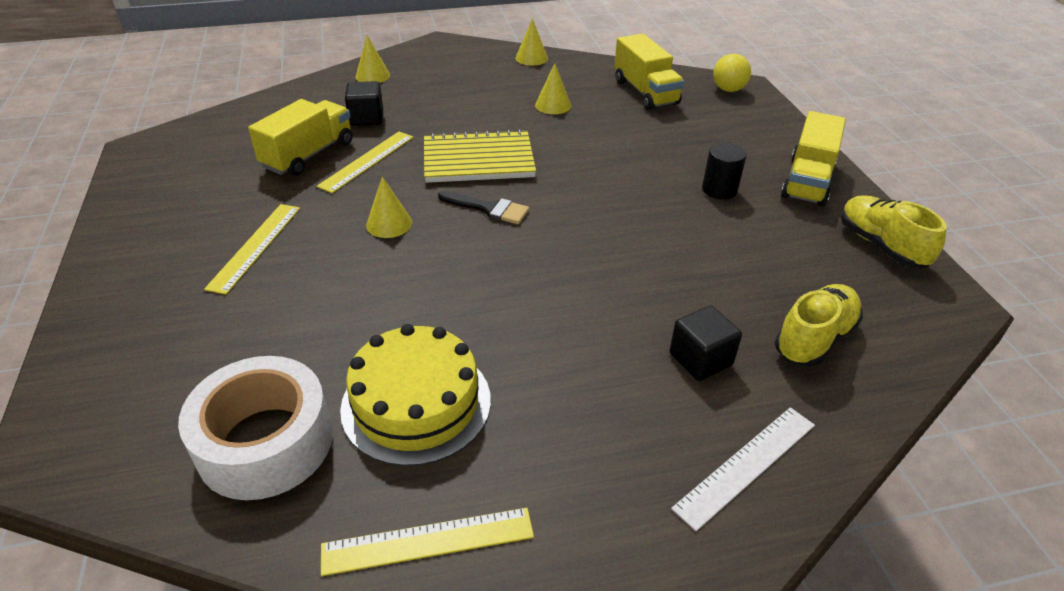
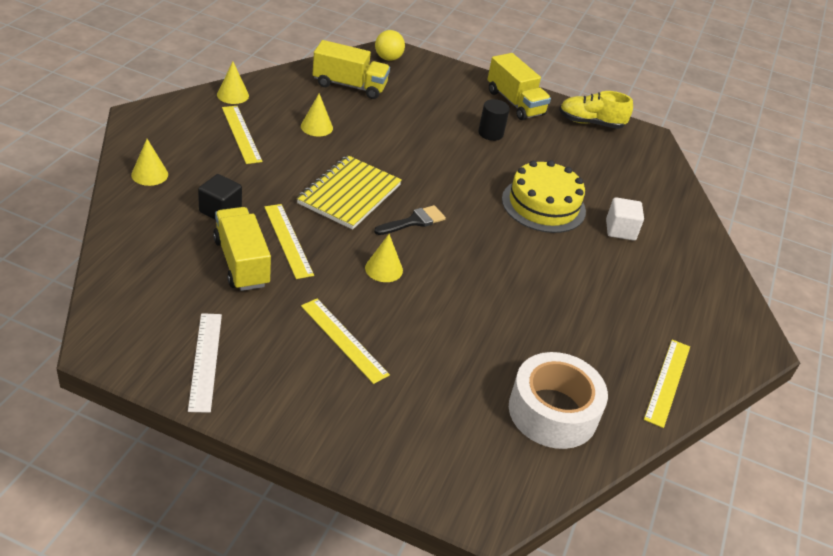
camera: 60 degrees left, 0 degrees up
(416, 403) = (570, 340): yellow cake -> yellow cake (543, 205)
(484, 83) = (241, 134): none -> yellow ruler
(700, 359) = (620, 230): black cube -> white cube
(746, 465) = (695, 261): white ruler -> white ruler (205, 361)
(814, 338) = (636, 189): yellow shoe -> none

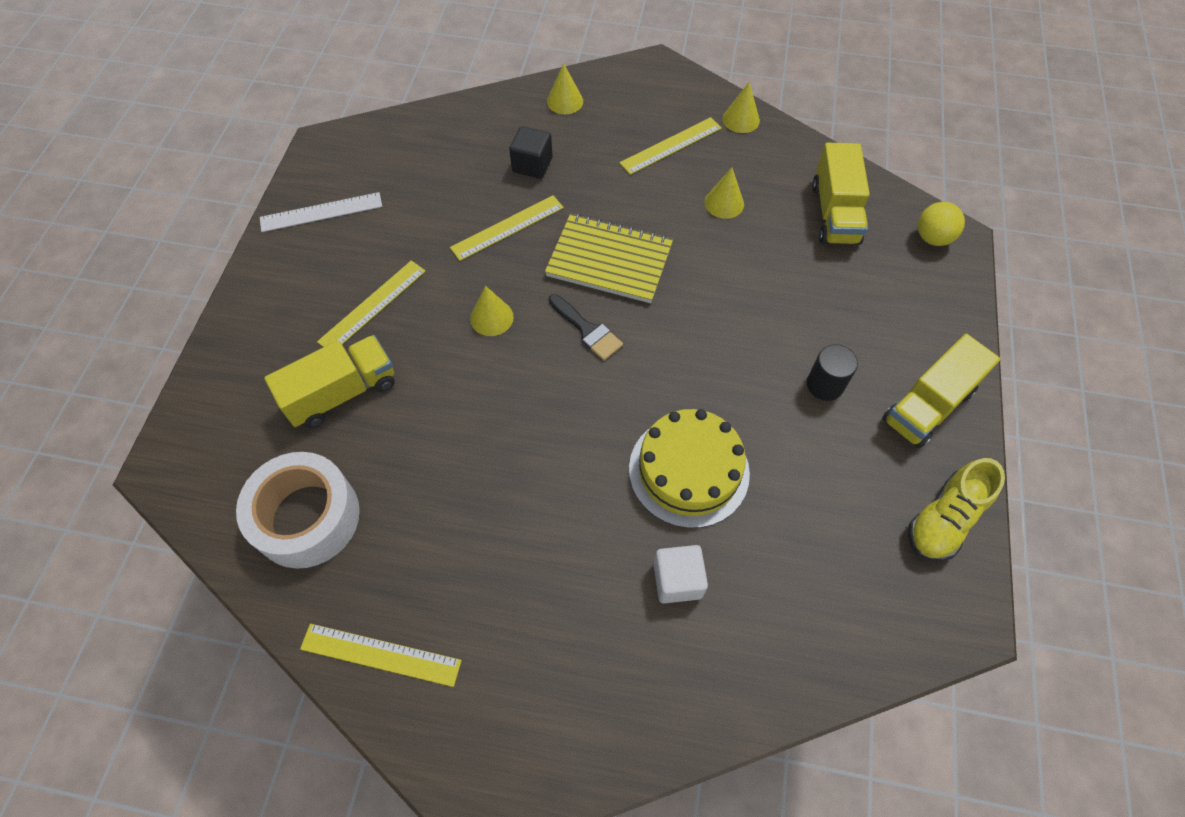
camera: 85 degrees right, 20 degrees up
(241, 262) = (459, 201): yellow truck -> yellow truck (342, 393)
(590, 123) = (944, 520): yellow shoe -> yellow shoe turned 135 degrees counterclockwise

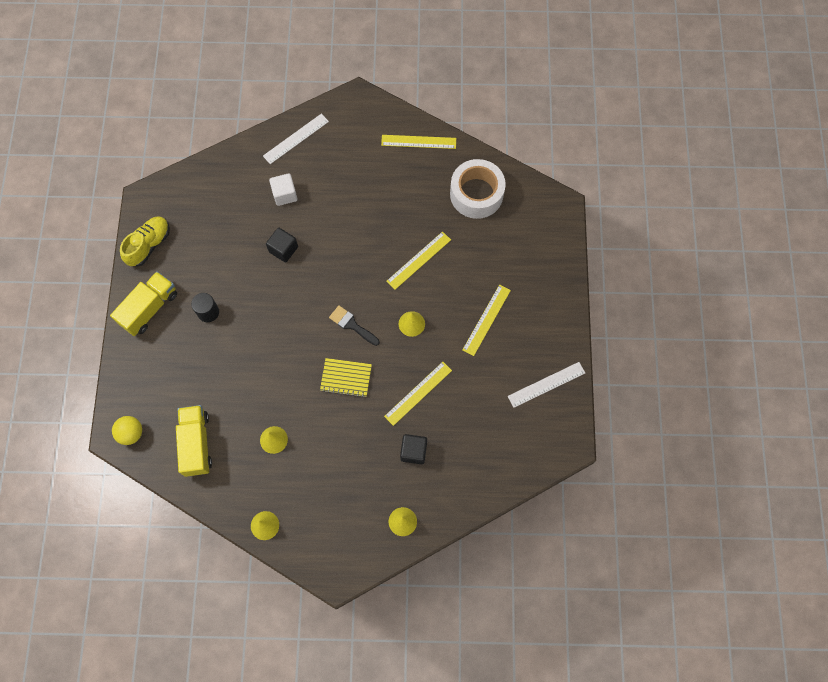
camera: 170 degrees right, 10 degrees up
(342, 393) = (484, 262): yellow truck -> none
(609, 260) = (346, 378): yellow notebook -> yellow notebook, size x0.66
(642, 711) = (296, 139): none -> white ruler
(671, 146) = (315, 488): yellow ruler -> yellow ruler (418, 260)
(689, 470) = (283, 249): yellow cake -> black cube

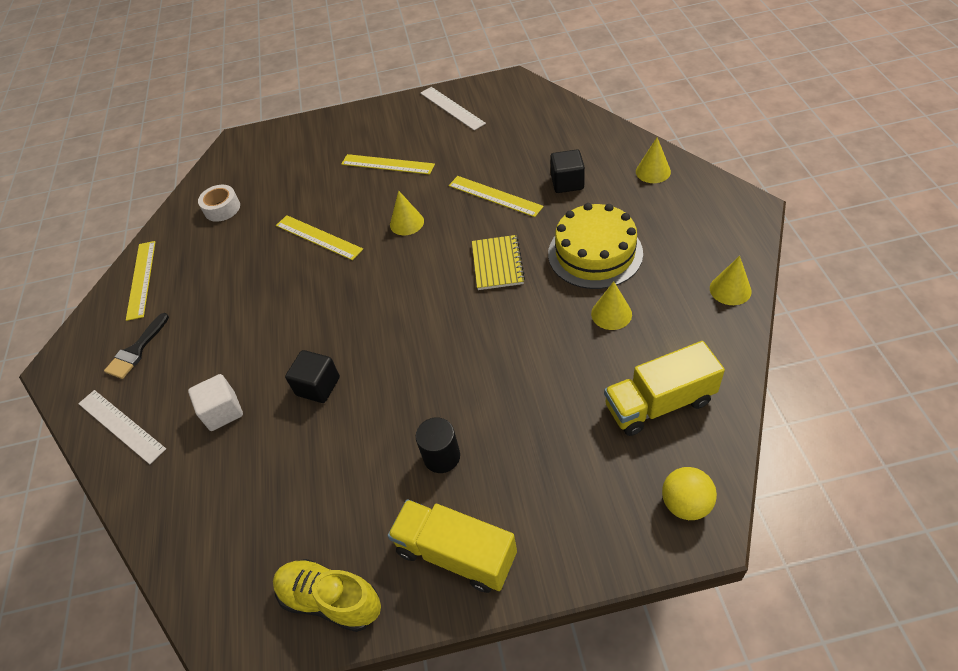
camera: 95 degrees left, 20 degrees down
(331, 447) = (595, 253): none -> yellow cake
(352, 325) = (421, 277): black brush -> black brush (136, 350)
(476, 194) = (222, 208): white tape -> white tape, size x0.53

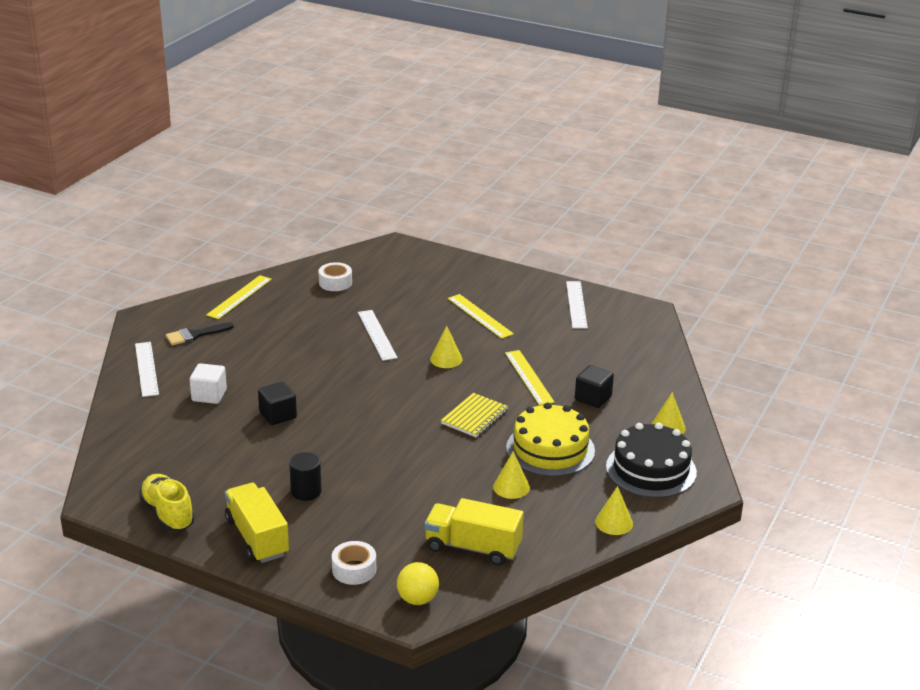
camera: 30 degrees right, 20 degrees down
(318, 237) = (377, 335): yellow ruler -> white ruler
(590, 516) = (354, 569): none -> white tape
(691, 218) = (651, 469): none -> black cake

